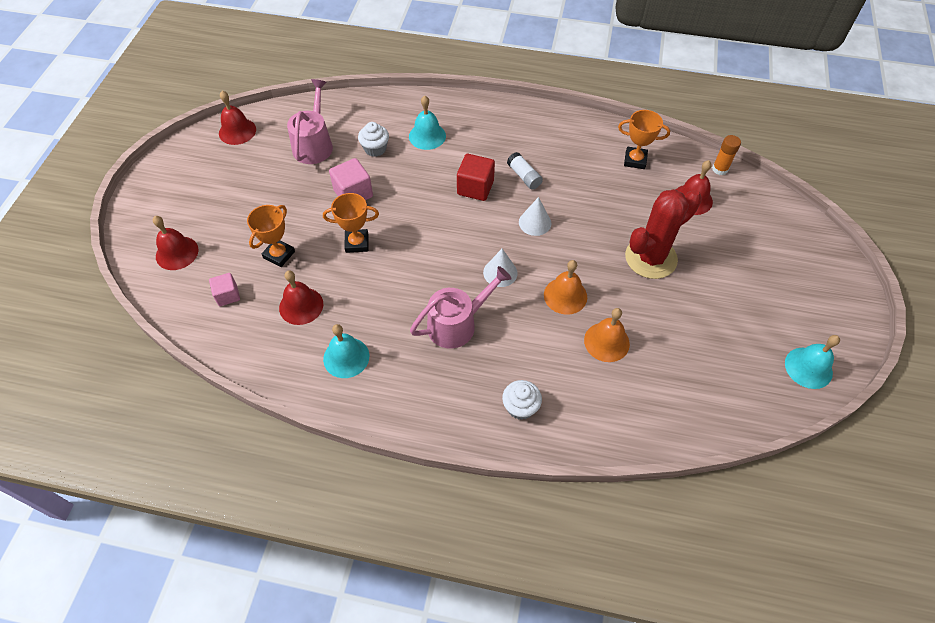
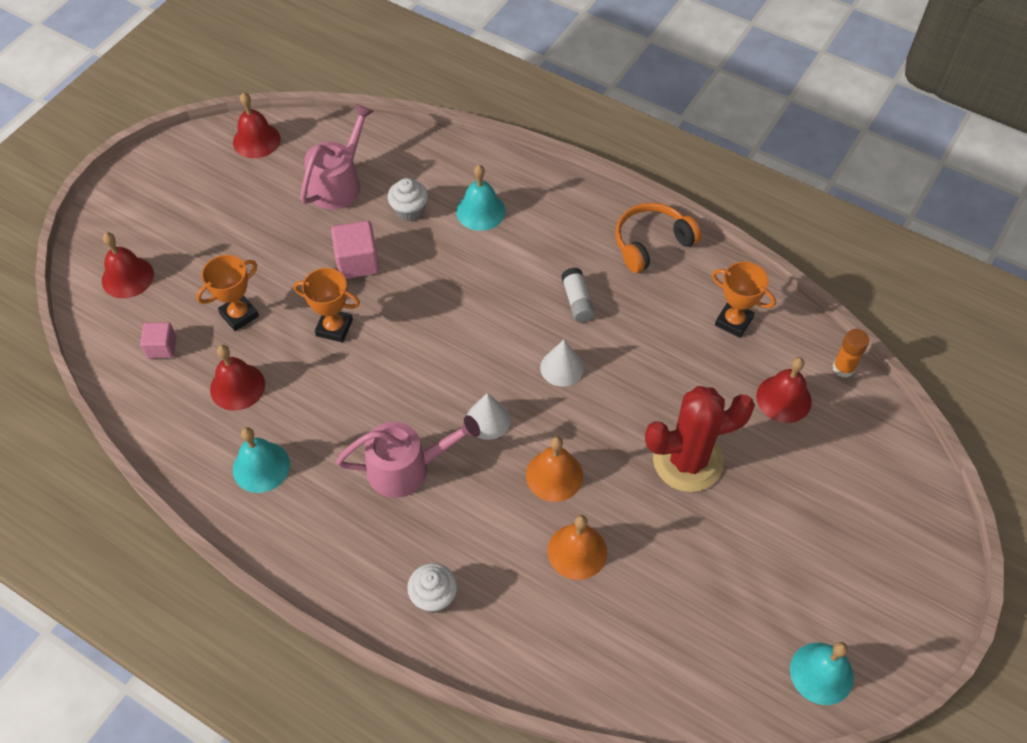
camera: 20 degrees right, 0 degrees up
(475, 188) = (509, 298): red cube -> none
(555, 125) = (651, 243): none -> orange headphones

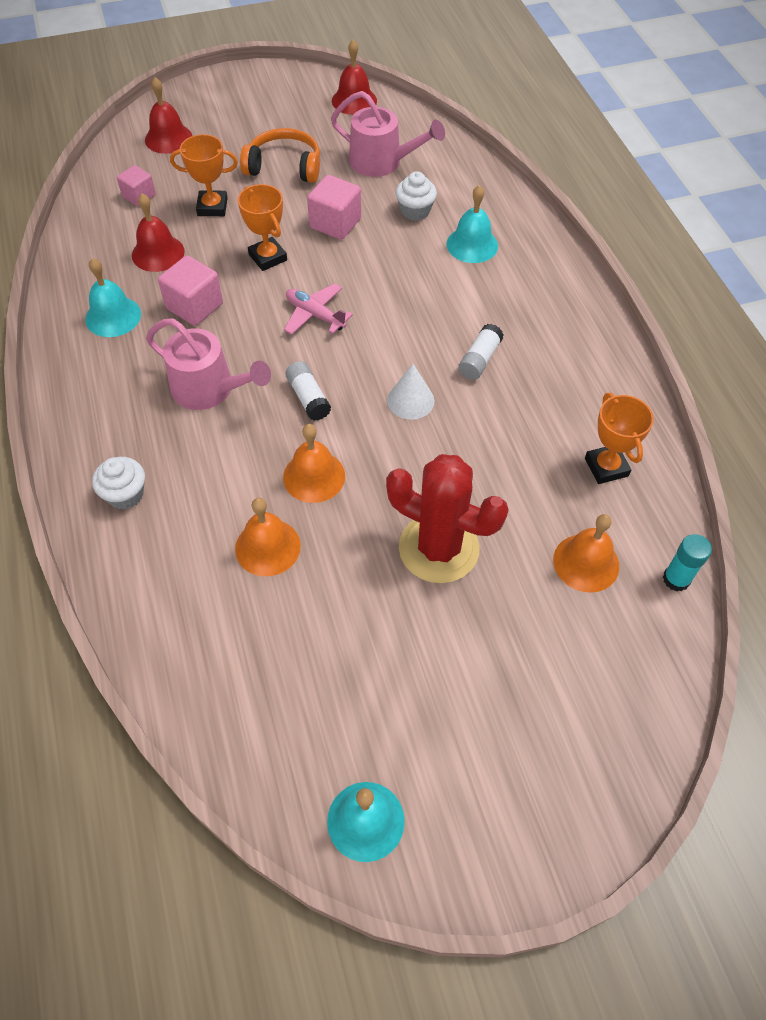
camera: 40 degrees right, 0 degrees up
(320, 410) = (194, 306): none -> pink cube
(339, 183) = (381, 162): pink watering can -> pink watering can turned 45 degrees clockwise
(423, 350) = (315, 315): none -> pink plane
(488, 420) = (308, 398): white cone -> white glue stick
(651, 243) = (596, 357): orange headphones -> orange headphones (284, 166)
(783, 398) = (586, 562): red bell -> orange bell
(843, 368) = (676, 579): orange glue stick -> turquoise glue stick

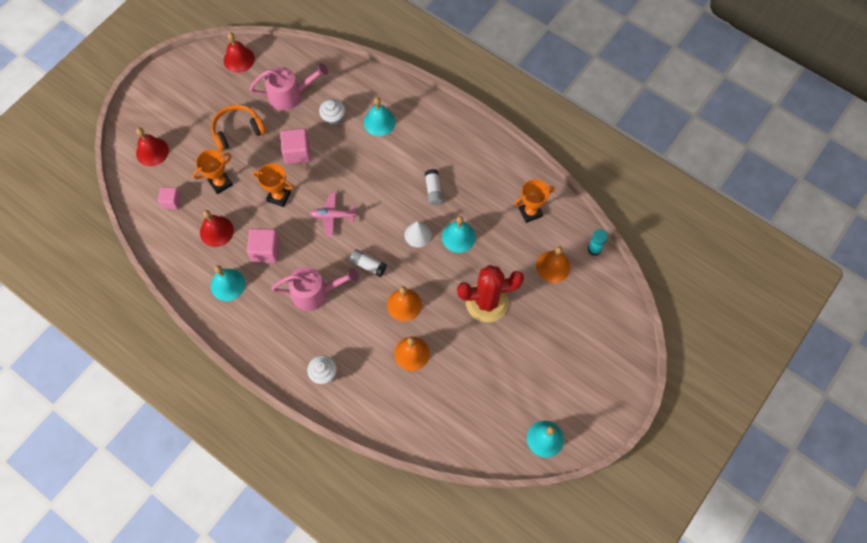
camera: 35 degrees left, 10 degrees up
(467, 436) = (458, 237): none -> turquoise bell
(606, 467) = (530, 212): orange trophy -> orange trophy turned 60 degrees counterclockwise

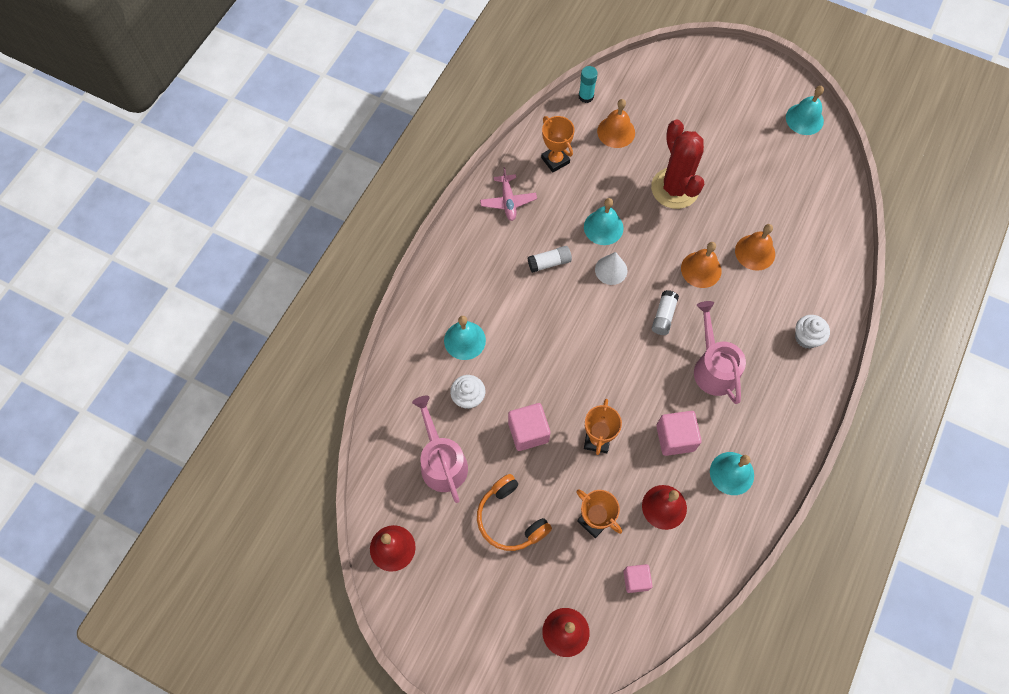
camera: 100 degrees left, 0 degrees up
(333, 216) = (609, 368): pink plane -> pink plane (508, 201)

